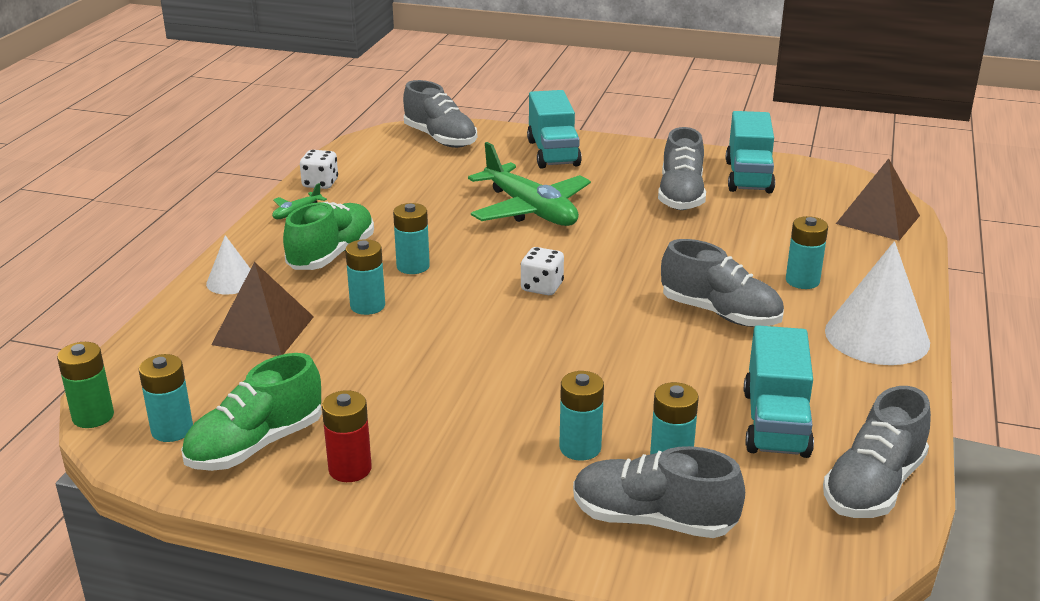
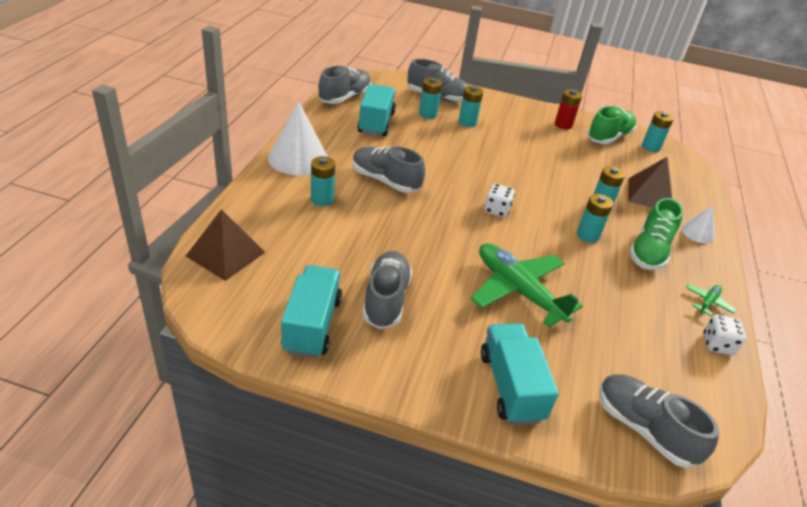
camera: 175 degrees right, 10 degrees up
(93, 416) = (692, 156): green battery -> none

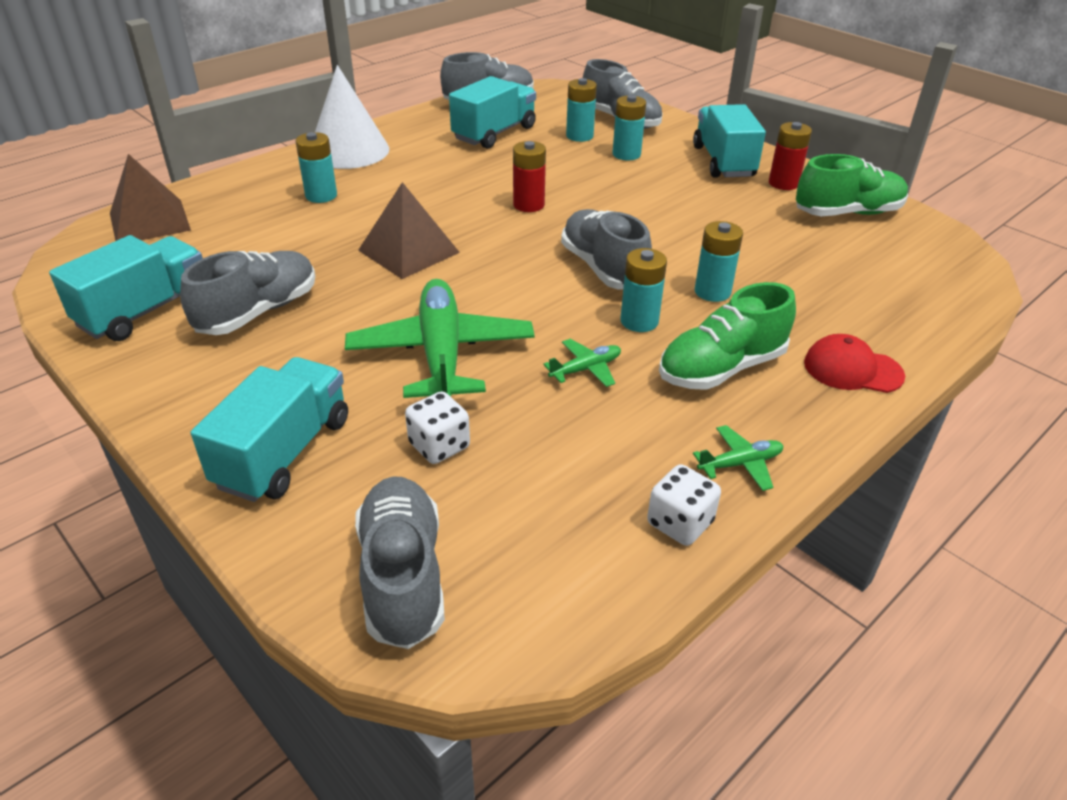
camera: 35 degrees right, 0 degrees up
(385, 181) = (424, 194): grey shoe -> grey shoe (603, 268)
(453, 173) = (528, 205): none -> red battery
(496, 210) = (535, 258): white dice -> white dice (439, 446)
(521, 116) = (723, 162): none -> turquoise truck
(594, 274) = (586, 369): none -> green plane
(650, 147) = (914, 240): turquoise battery -> none
(650, 194) = (825, 299): brown pyramid -> brown pyramid (409, 251)
(698, 233) = (852, 369): white cone -> red cap

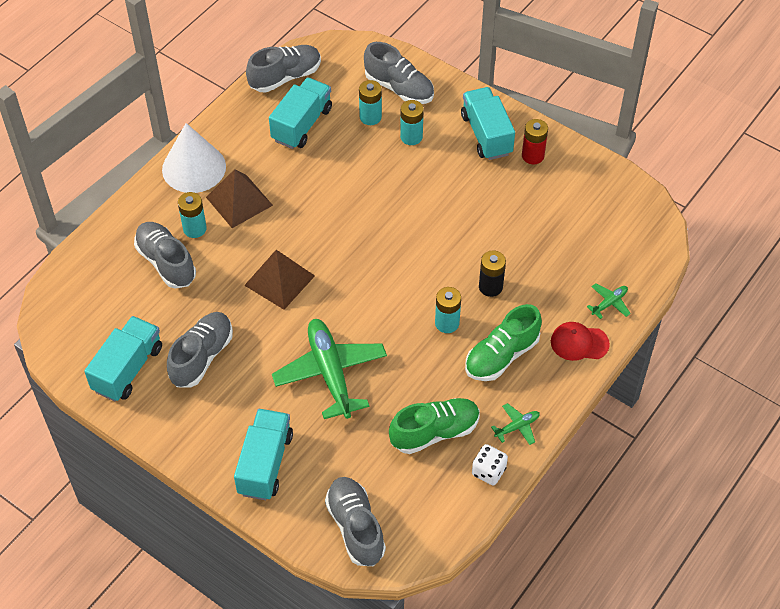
camera: 10 degrees left, 15 degrees up
(149, 221) = (82, 279): brown pyramid -> brown pyramid (239, 201)
(439, 446) = (350, 444): white dice -> none
(528, 205) = (350, 214): red battery -> none
(586, 369) = (421, 370): green plane -> green plane (609, 303)
(603, 268) = (416, 275): grey shoe -> grey shoe (166, 262)
(712, 292) = (490, 287): turquoise battery -> black battery
(847, 213) = (579, 185): green shoe -> green shoe (435, 432)

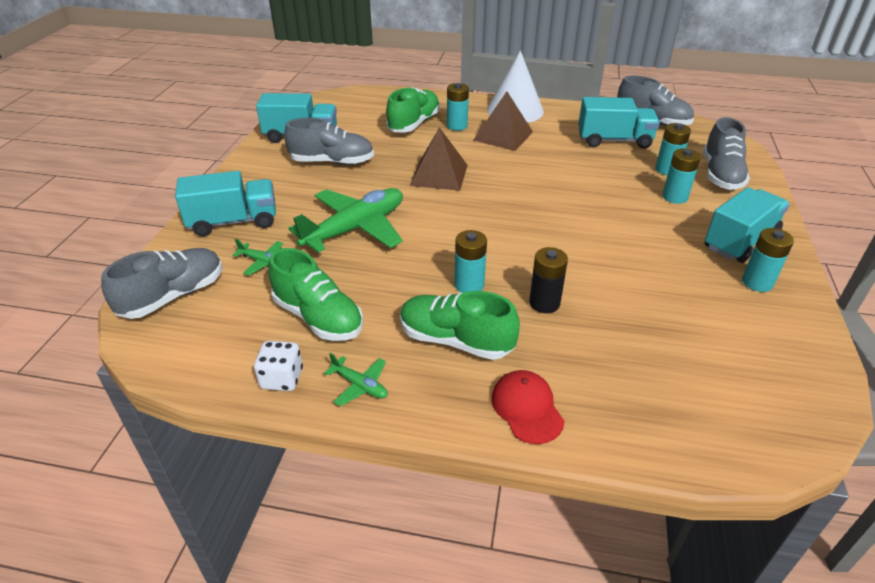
camera: 65 degrees right, 15 degrees down
(166, 262) = (414, 124): grey shoe -> green shoe
(532, 156) = (757, 282): red battery -> turquoise battery
(609, 303) = (616, 421): green plane -> green plane (263, 262)

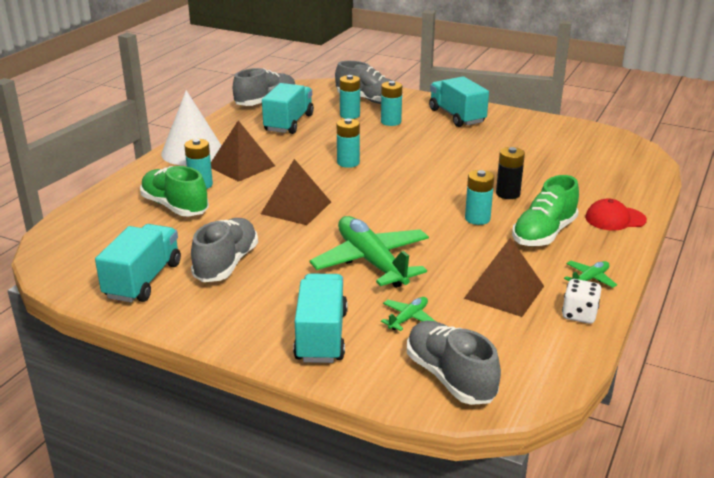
camera: 75 degrees left, 10 degrees down
(318, 317) = (504, 292): green shoe -> brown pyramid
(757, 282) = (503, 123): turquoise battery -> turquoise battery (348, 163)

